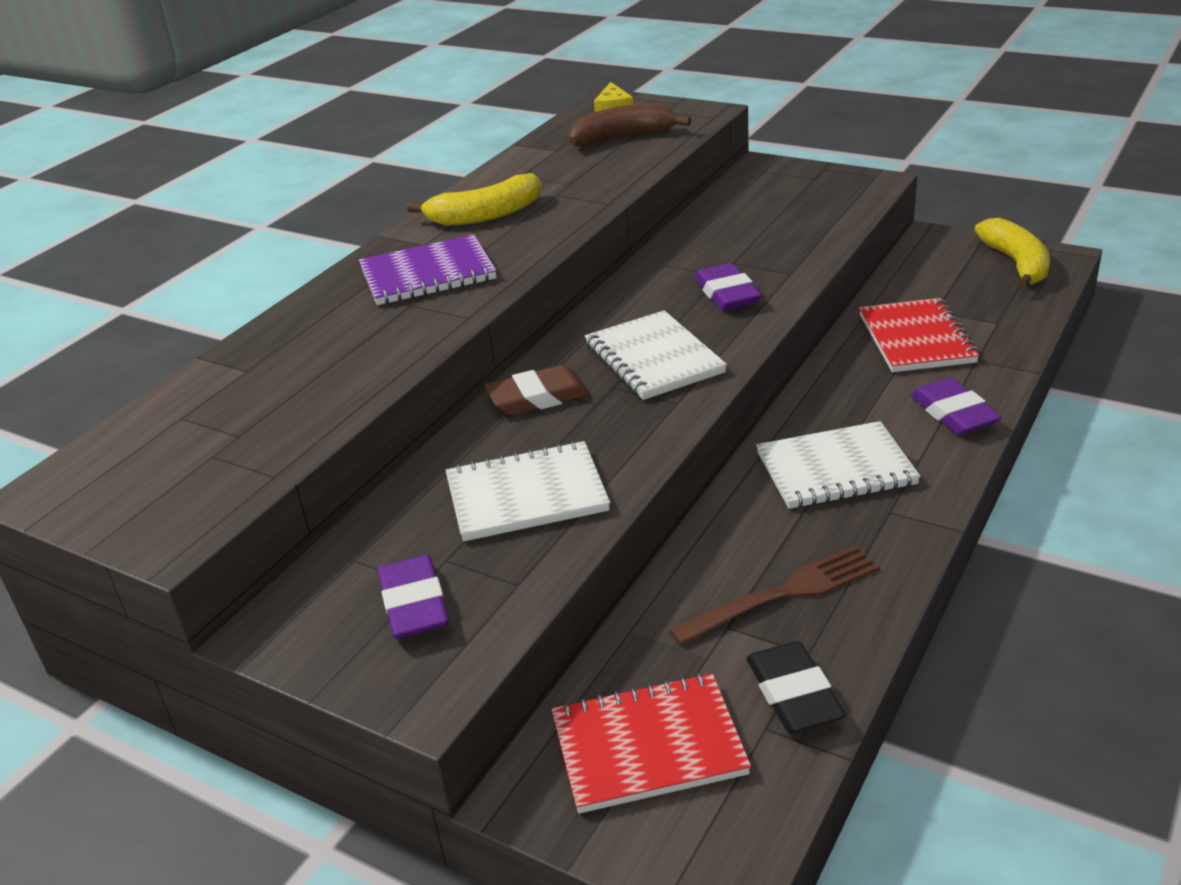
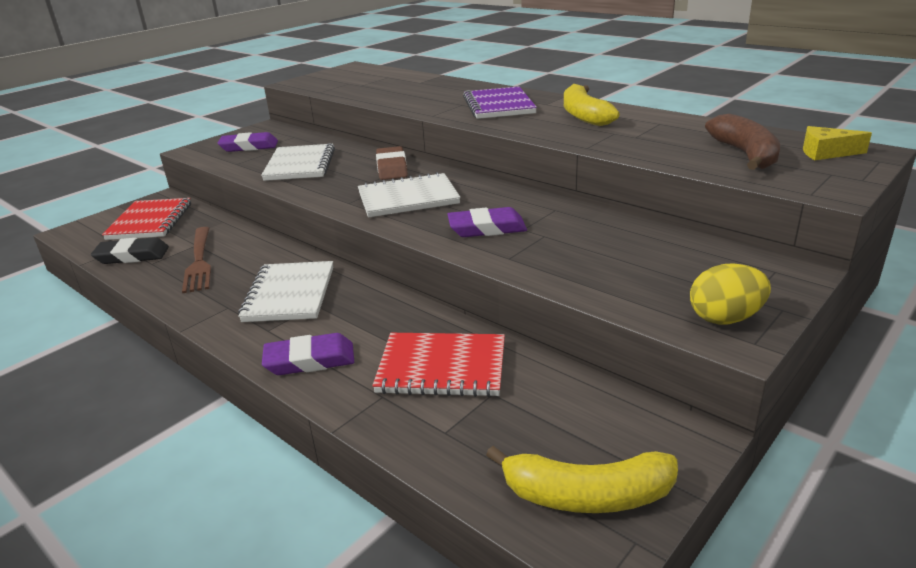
camera: 100 degrees right, 5 degrees down
(849, 184) = (725, 318): none -> yellow egg

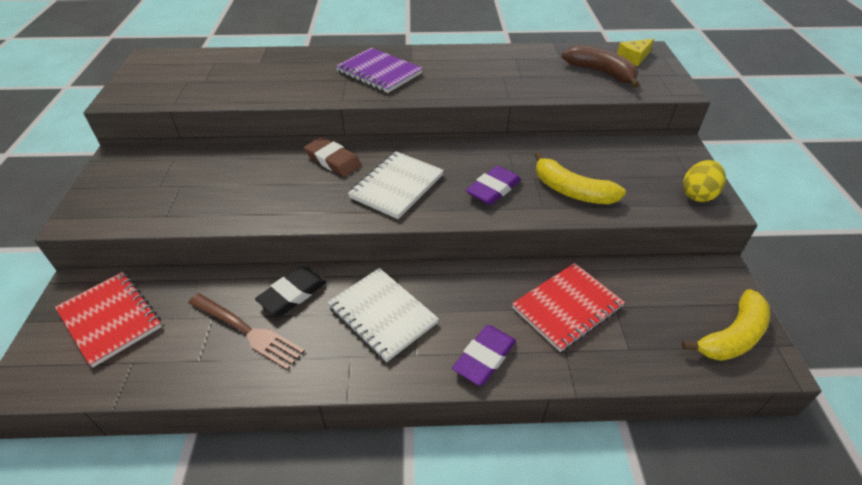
camera: 45 degrees left, 15 degrees up
(132, 256) = (161, 365): black eraser -> black eraser (292, 294)
(249, 146) = (142, 189): purple eraser -> none
(300, 165) = (241, 190): white notebook -> none
(584, 115) = (457, 65): yellow banana -> yellow banana (571, 191)

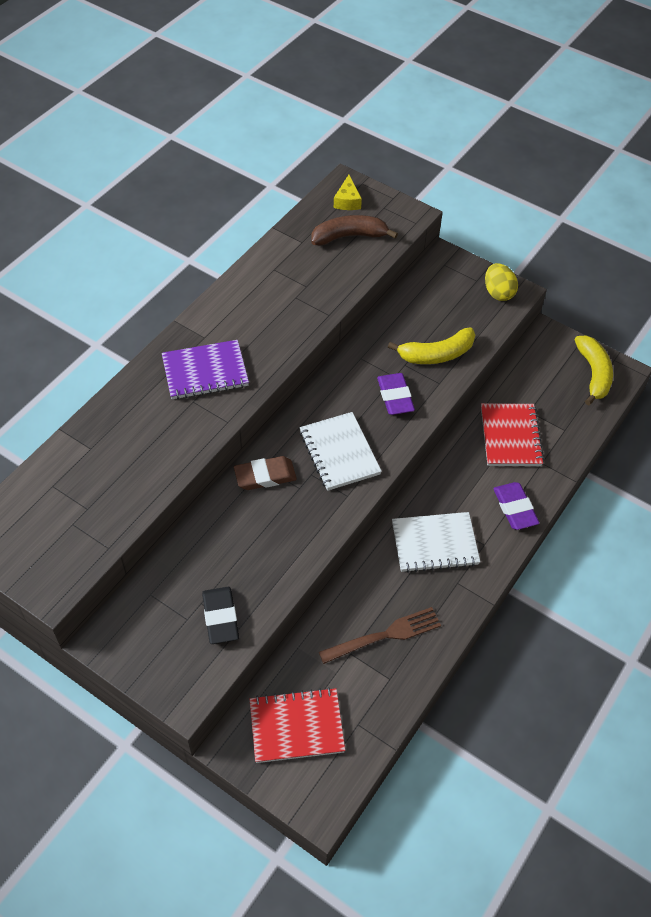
camera: 55 degrees left, 10 degrees up
(292, 294) = (368, 589): black eraser -> black eraser (220, 617)

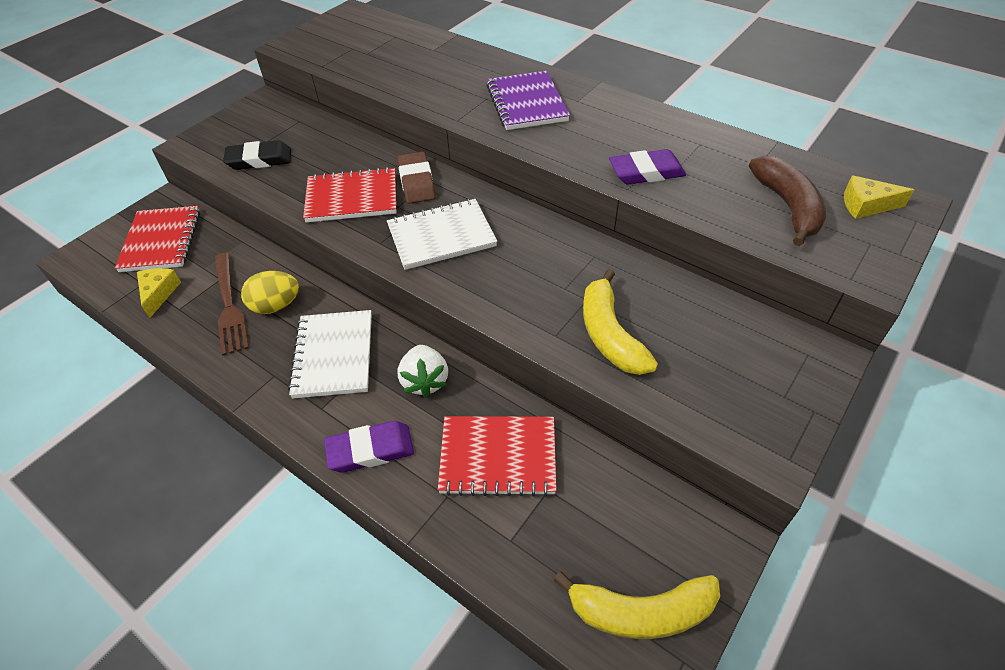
camera: 95 degrees right, 5 degrees down
(287, 524) = (352, 198): none -> red notebook
(371, 703) = (159, 293): none -> yellow cheese
(395, 396) = (528, 287): purple eraser -> purple eraser (646, 172)
(454, 481) = (425, 381): none -> white strawberry
(498, 293) = (763, 425): yellow egg -> yellow egg (276, 306)

